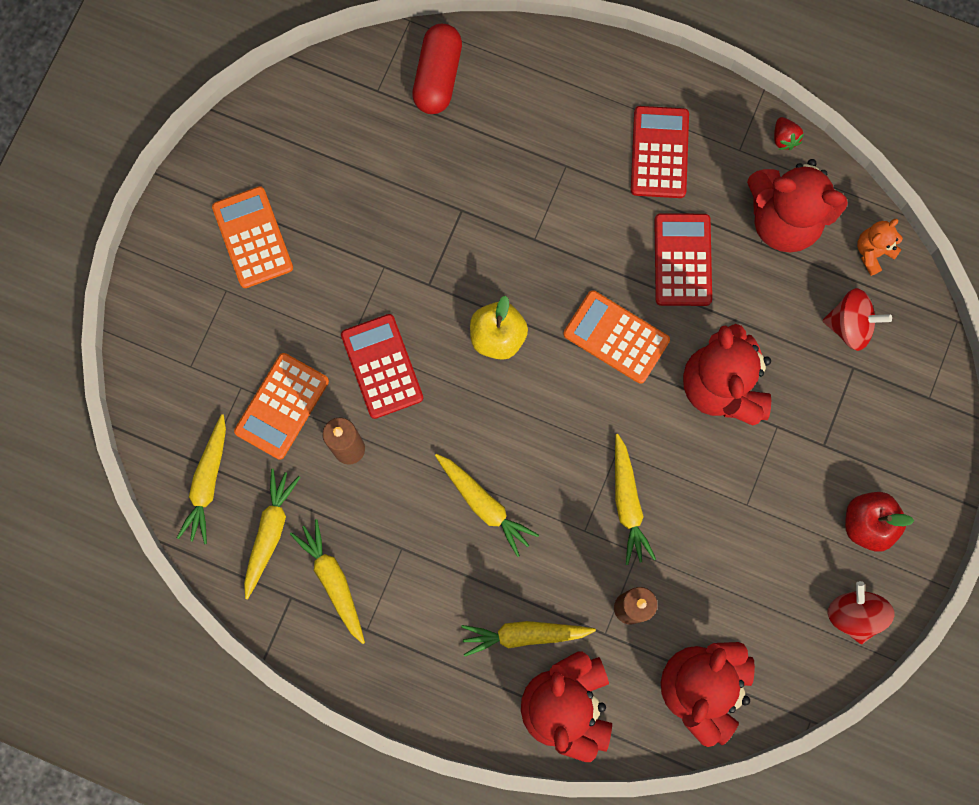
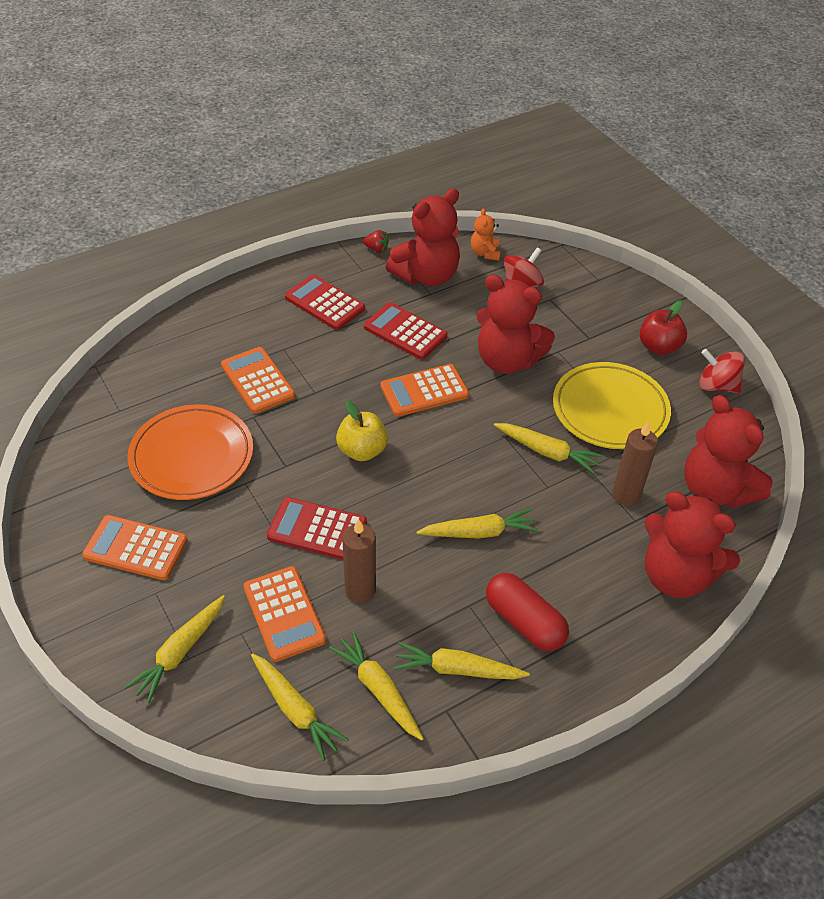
camera: 55 degrees left, 30 degrees down
(376, 197) = (192, 456): none -> orange plate
(438, 76) = (150, 374): red capsule -> red capsule (524, 622)
(507, 177) = (257, 381): none -> orange calculator
(524, 635) = (600, 568): yellow carrot -> yellow carrot (180, 652)
(732, 528) = (610, 410): none -> yellow plate

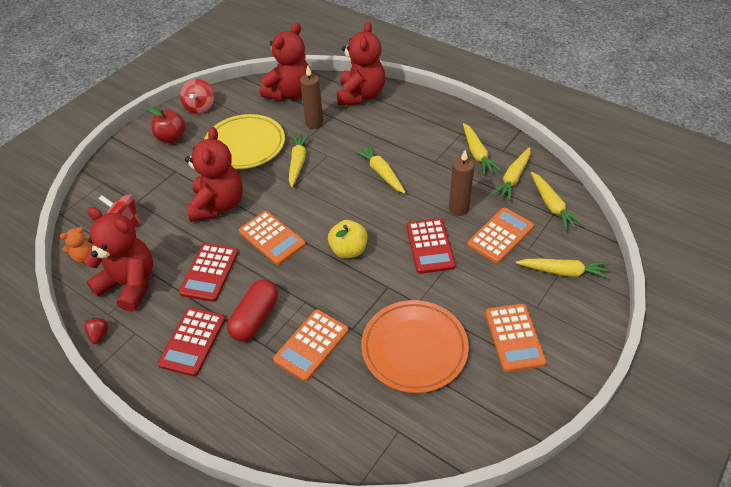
camera: 110 degrees left, 0 degrees up
(295, 709) = (552, 205): yellow carrot -> yellow carrot turned 135 degrees clockwise
(524, 622) = (429, 139): red capsule -> red capsule (255, 318)

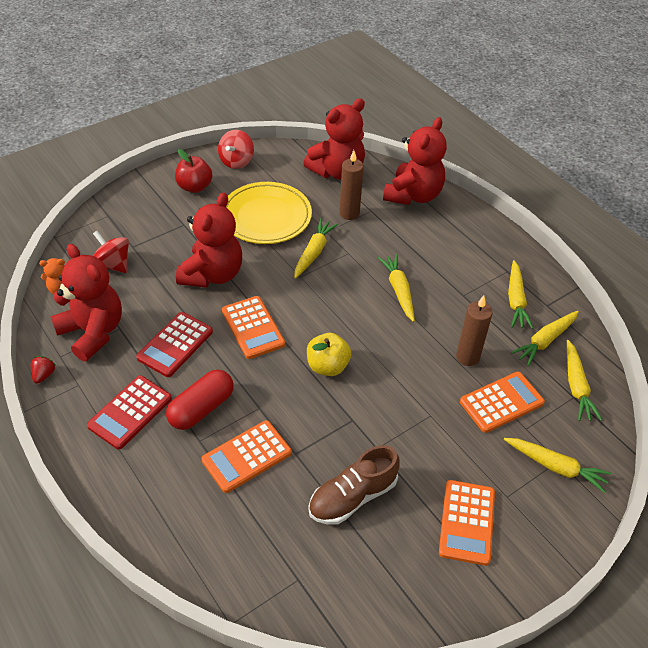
camera: 15 degrees right, 0 degrees up
(414, 348) = (352, 497): orange plate -> brown shoe
(430, 246) = (417, 389): red calculator -> none

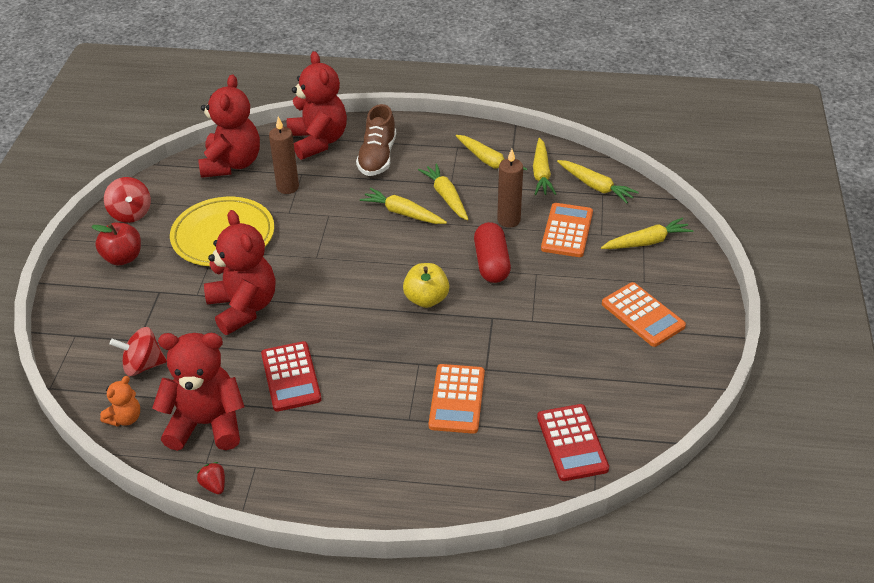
camera: 45 degrees left, 5 degrees down
(130, 412) = (328, 447): red calculator -> red calculator (572, 443)
(201, 408) = (378, 399): red capsule -> red capsule (491, 263)
(253, 327) = (334, 318): orange calculator -> none
(314, 252) = (301, 233): yellow carrot -> yellow carrot (446, 197)
(352, 497) = (559, 361): brown shoe -> brown shoe (377, 157)

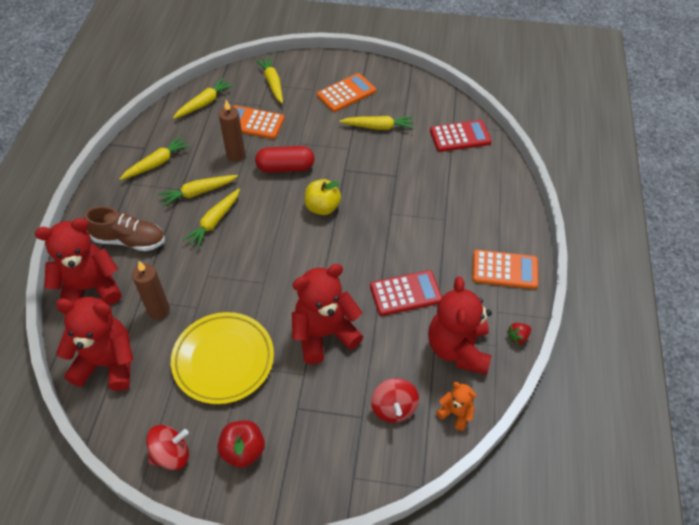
camera: 90 degrees left, 10 degrees up
(457, 399) = (425, 192): orange calculator -> orange calculator (504, 270)
(541, 173) = (181, 132): yellow carrot -> yellow carrot (378, 127)

